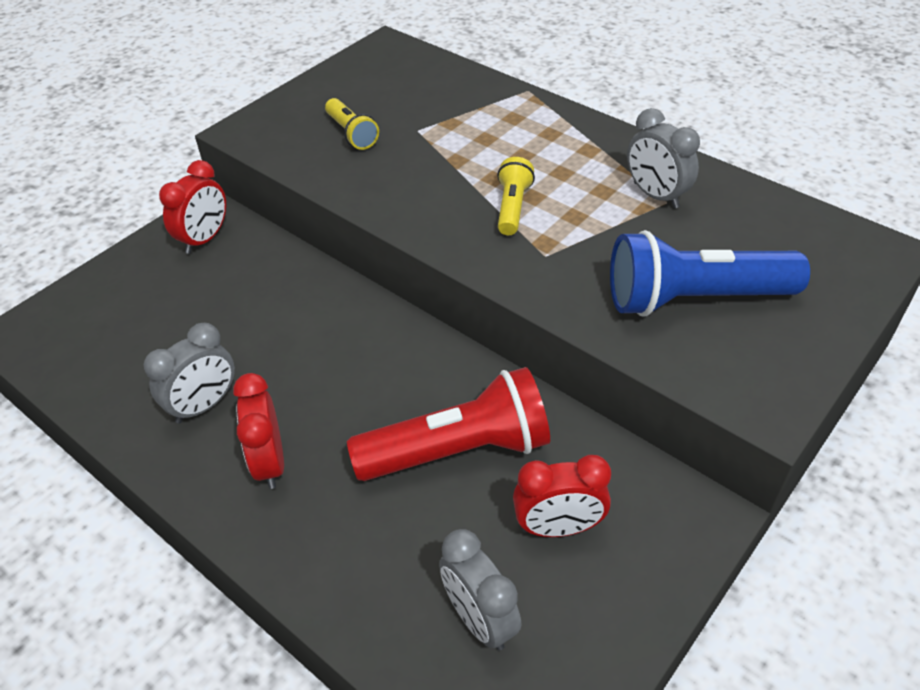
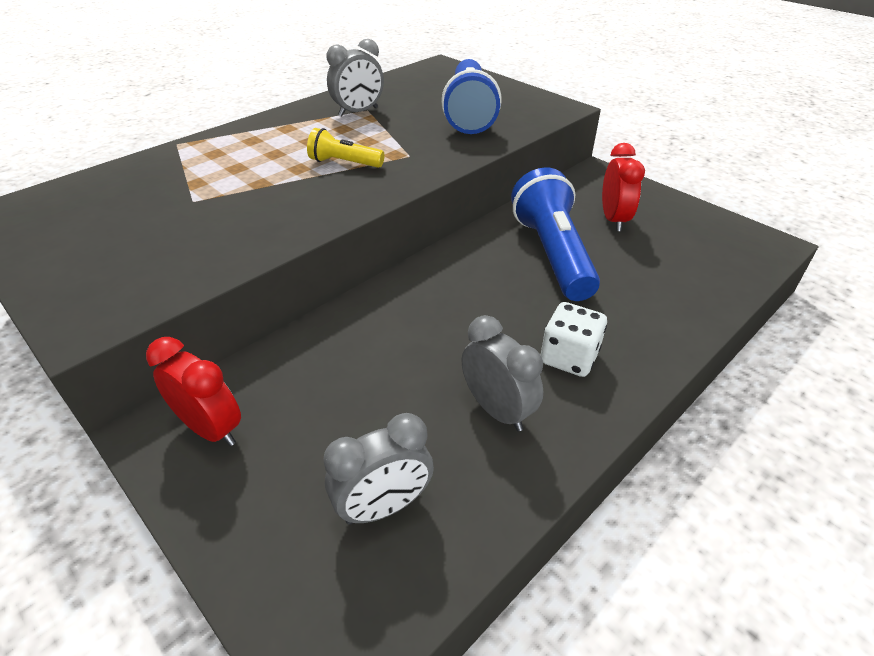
camera: 85 degrees left, 5 degrees down
(269, 462) = (569, 357): red clock -> white dice
(351, 134) = (166, 240): yellow flashlight -> none
(458, 450) = (552, 254): red flashlight -> blue flashlight
(479, 619) = (689, 255): grey clock -> grey clock (384, 507)

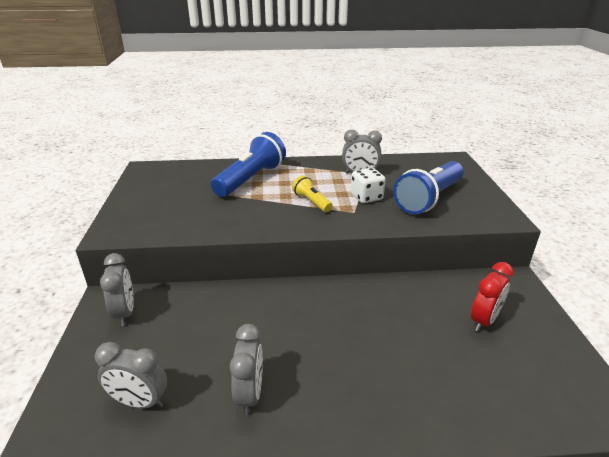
camera: 40 degrees right, 10 degrees down
(211, 428) = (125, 312): red clock -> grey clock
(552, 254) = (405, 320): blue flashlight -> blue flashlight (251, 179)
(569, 357) = (330, 392): white dice -> white dice (366, 197)

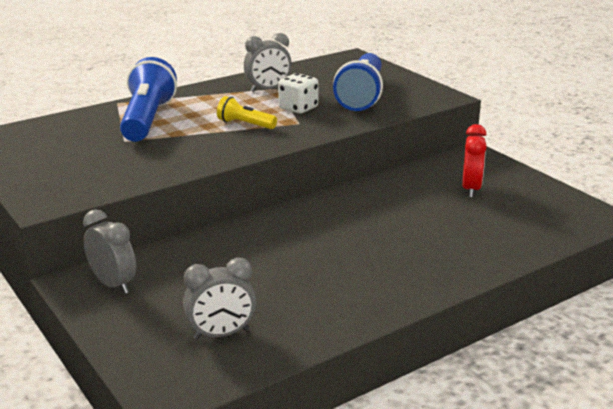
camera: 30 degrees left, 5 degrees down
(250, 394) = (320, 295): grey clock -> none

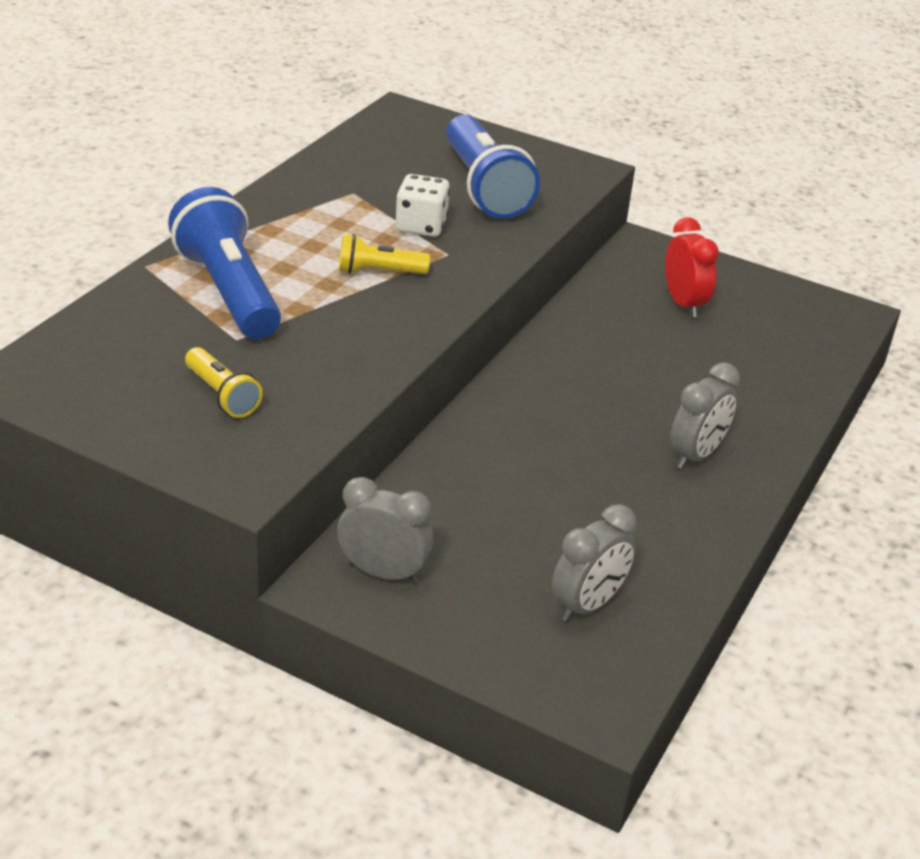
camera: 30 degrees left, 10 degrees up
(83, 163) = (222, 395): none -> yellow flashlight
(268, 89) = (345, 197): grey clock -> grey clock (696, 455)

